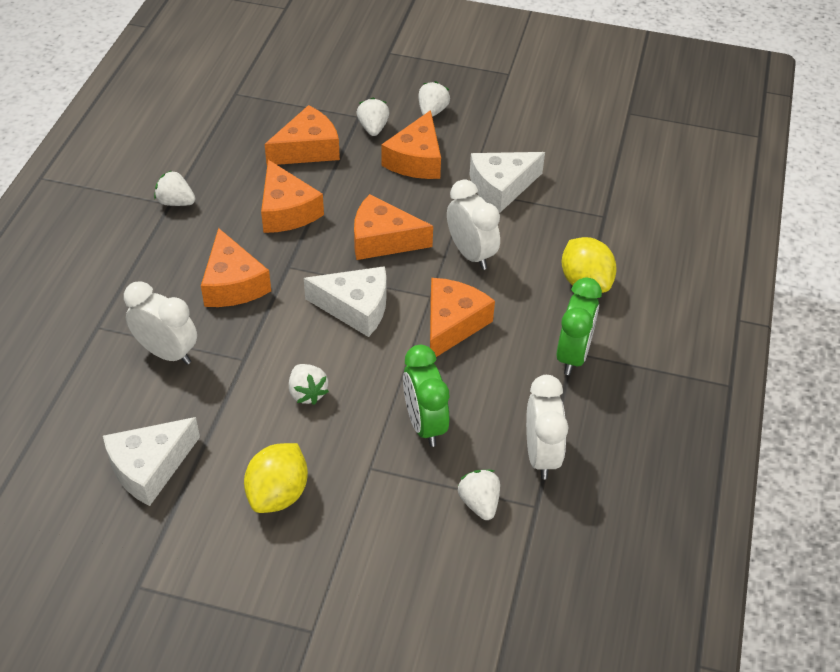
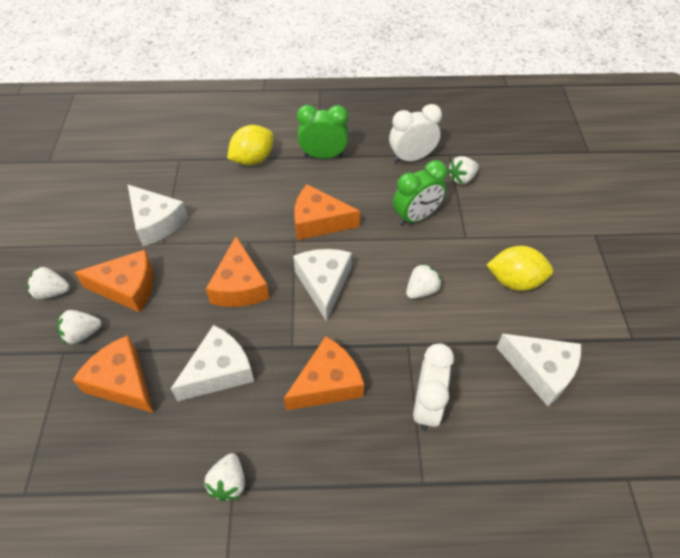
camera: 105 degrees left, 5 degrees up
(286, 211) = (219, 371): orange cheese -> white cheese
(471, 254) = (241, 226): white clock -> none

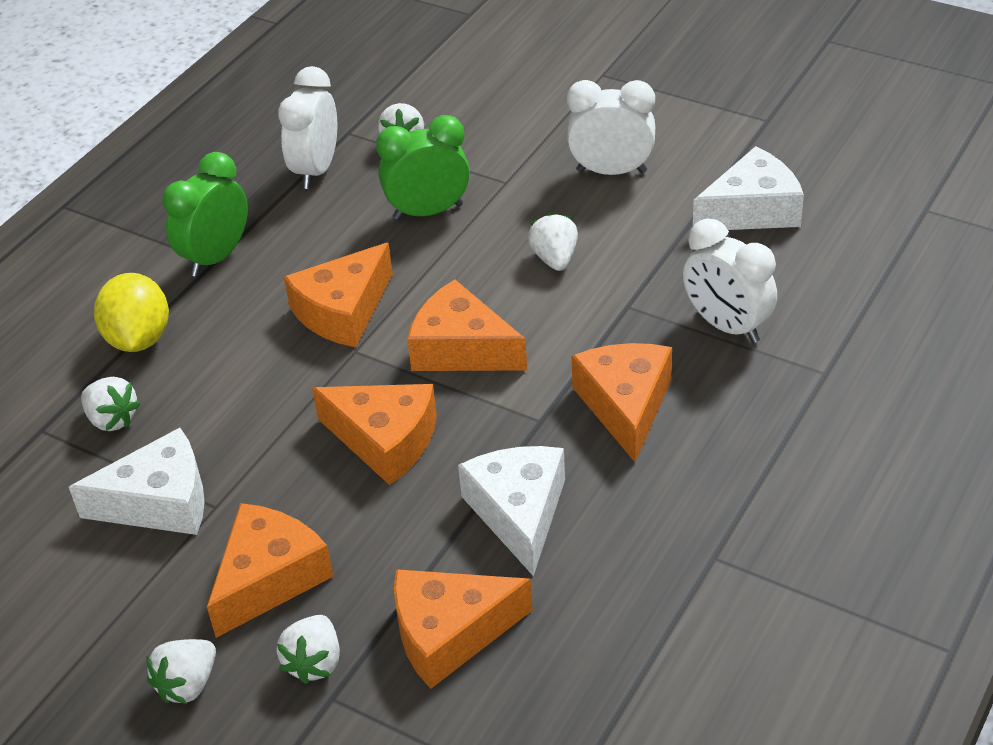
camera: 55 degrees left, 10 degrees down
(229, 483) = (701, 558): white strawberry -> white strawberry (112, 419)
(324, 284) = (461, 349): white cheese -> orange cheese
(416, 217) = (428, 212): green clock -> green clock turned 105 degrees counterclockwise
(515, 281) = (611, 171): yellow lemon -> white clock

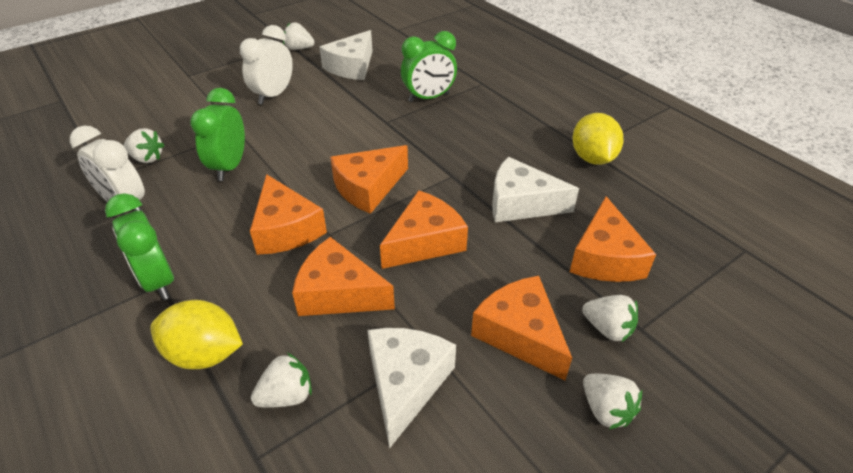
camera: 70 degrees left, 0 degrees up
(554, 259) = (324, 133): white strawberry -> white strawberry (299, 48)
(625, 405) = (462, 144): orange cheese -> orange cheese (338, 293)
(690, 569) = (592, 158): none -> yellow lemon
(727, 326) = (428, 98): white clock -> green clock
(752, 210) = (351, 67): white cheese -> white cheese turned 150 degrees counterclockwise

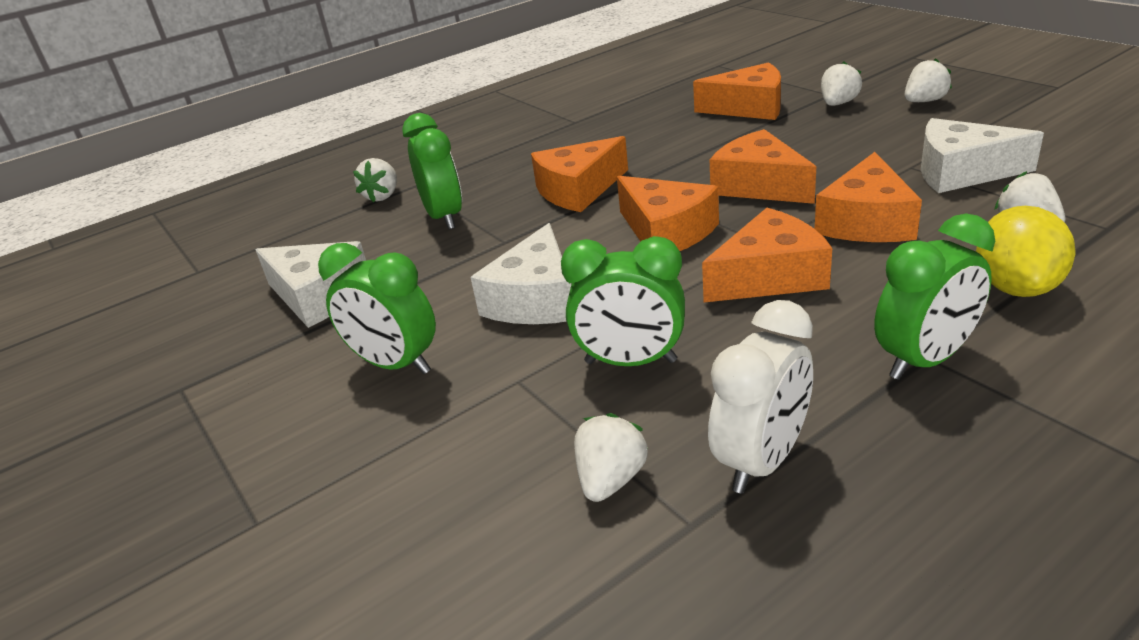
camera: 85 degrees left, 10 degrees down
(273, 95) = (395, 364): white clock -> green clock
(299, 48) = (210, 371): white strawberry -> white strawberry (382, 196)
(520, 334) = (866, 133): orange cheese -> orange cheese (578, 190)
(521, 203) = (677, 145): white cheese -> white cheese (535, 299)
(592, 158) = (592, 118): yellow lemon -> none

